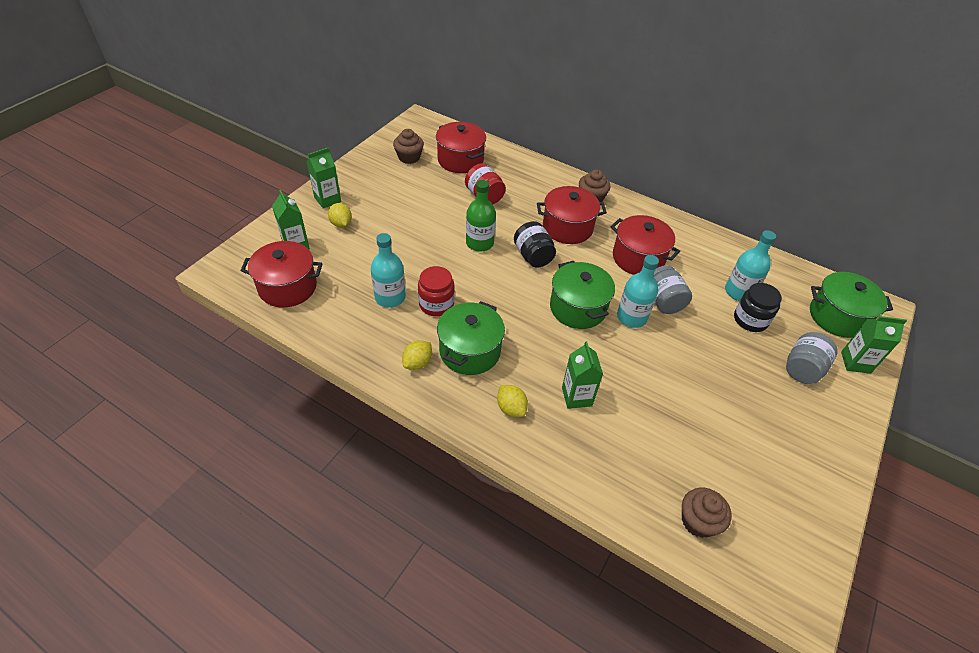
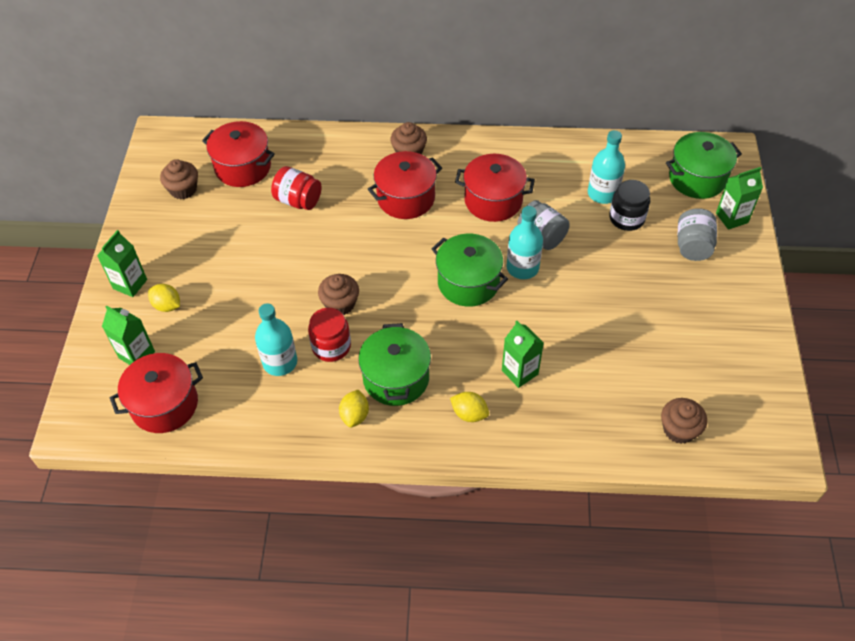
camera: 25 degrees left, 5 degrees up
(465, 278) = (340, 304): none -> brown cupcake
(479, 243) = (329, 258): green bottle -> none
(533, 256) = (392, 247): black jar -> none

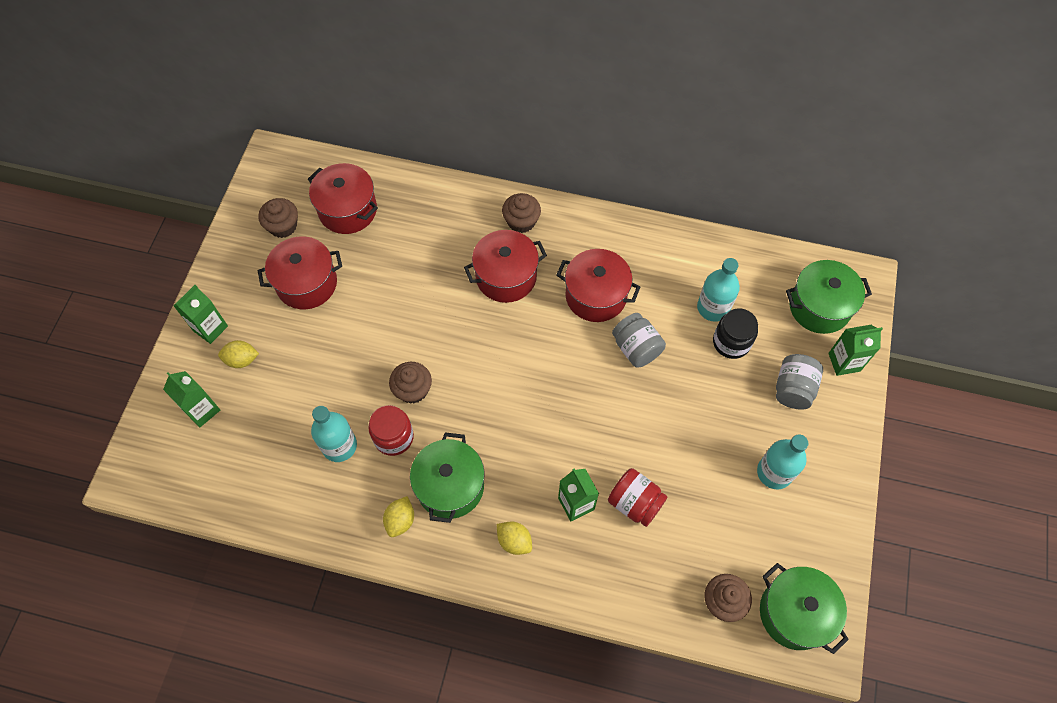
camera: 10 degrees right, 10 degrees up
(164, 404) = (218, 472): red pot -> red pot (307, 283)
(167, 305) = (242, 360): yellow lemon -> yellow lemon turned 45 degrees counterclockwise
(298, 200) = (395, 260): red jar -> red jar (635, 503)
(468, 282) = (547, 389): green pot -> green pot (794, 613)
(522, 268) = (607, 382): turquoise bottle -> turquoise bottle (774, 472)

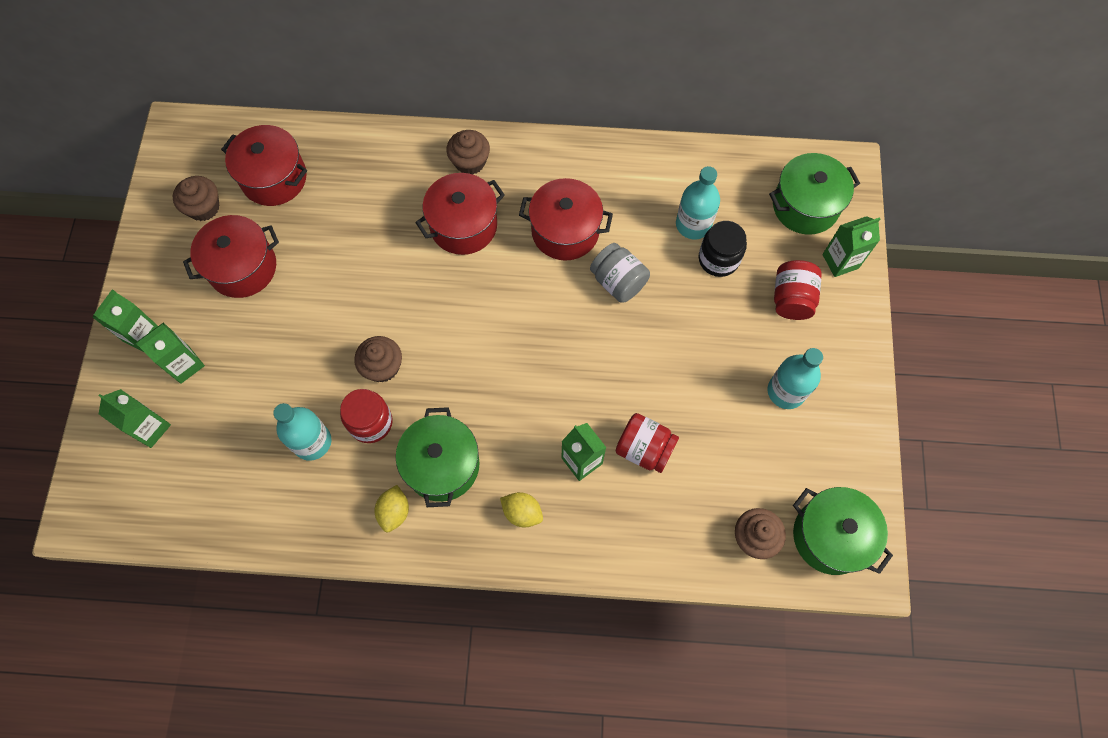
camera: 10 degrees left, 5 degrees up
(242, 360) = (185, 365): yellow lemon -> green carton
(793, 389) = (791, 299): grey jar -> red jar

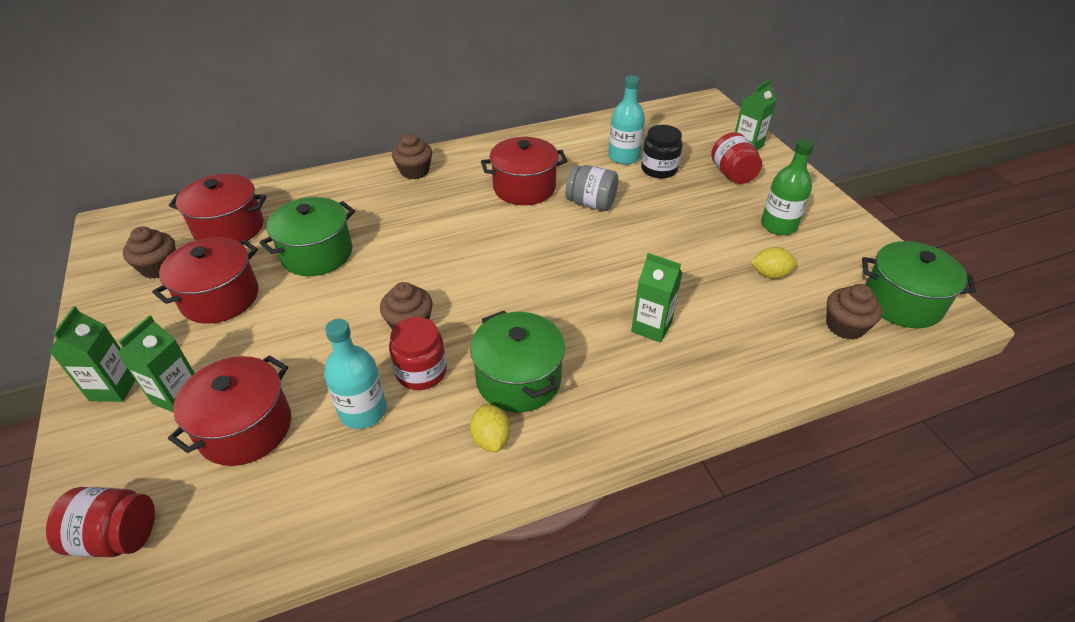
camera: 25 degrees left, 25 degrees down
(150, 428) = (150, 471): green carton -> none
(463, 225) = (432, 208): red pot -> red pot (245, 428)
(522, 512) = (625, 387): yellow lemon -> yellow lemon (770, 274)
(644, 449) = (699, 299): red jar -> red jar (117, 536)
(786, 391) = (778, 225): turquoise bottle -> green bottle
(805, 206) = (696, 127): green pot -> green pot (317, 254)

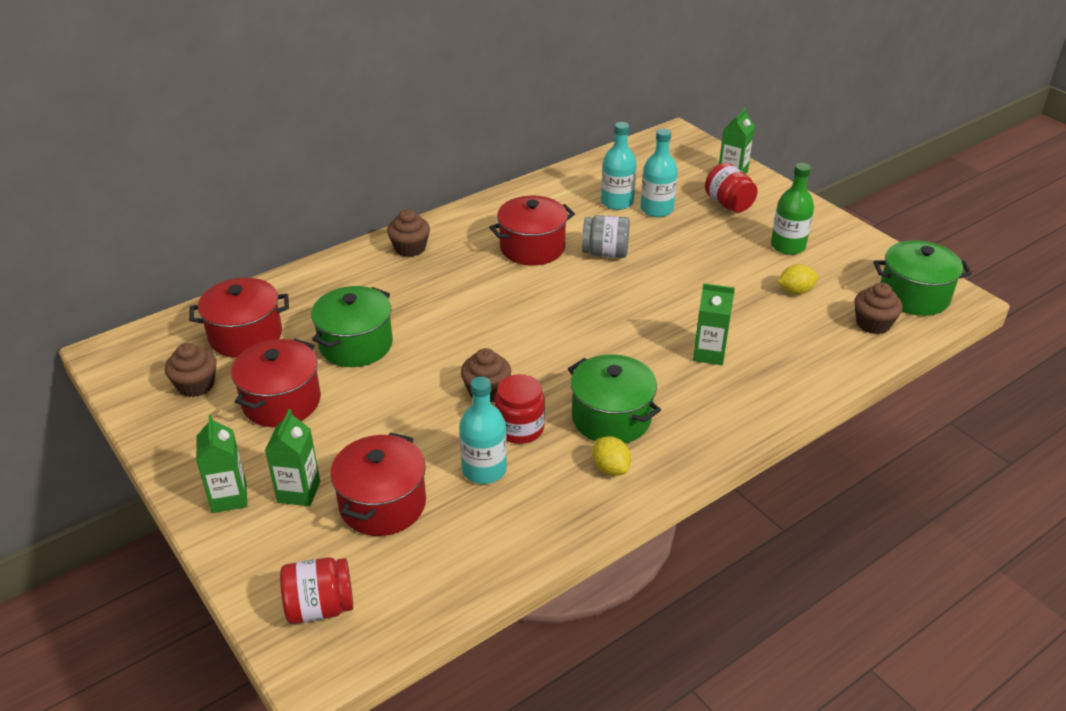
camera: 15 degrees left, 5 degrees down
(659, 169) = (656, 209): black jar -> turquoise bottle

